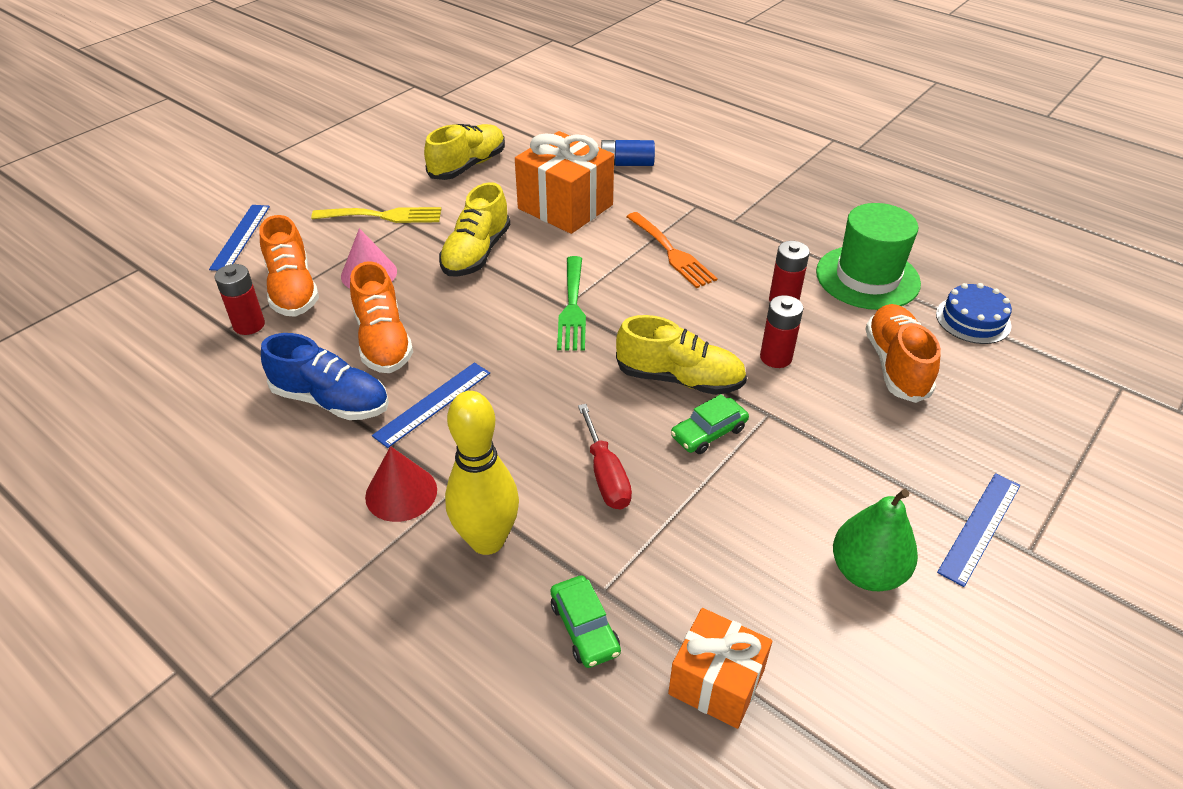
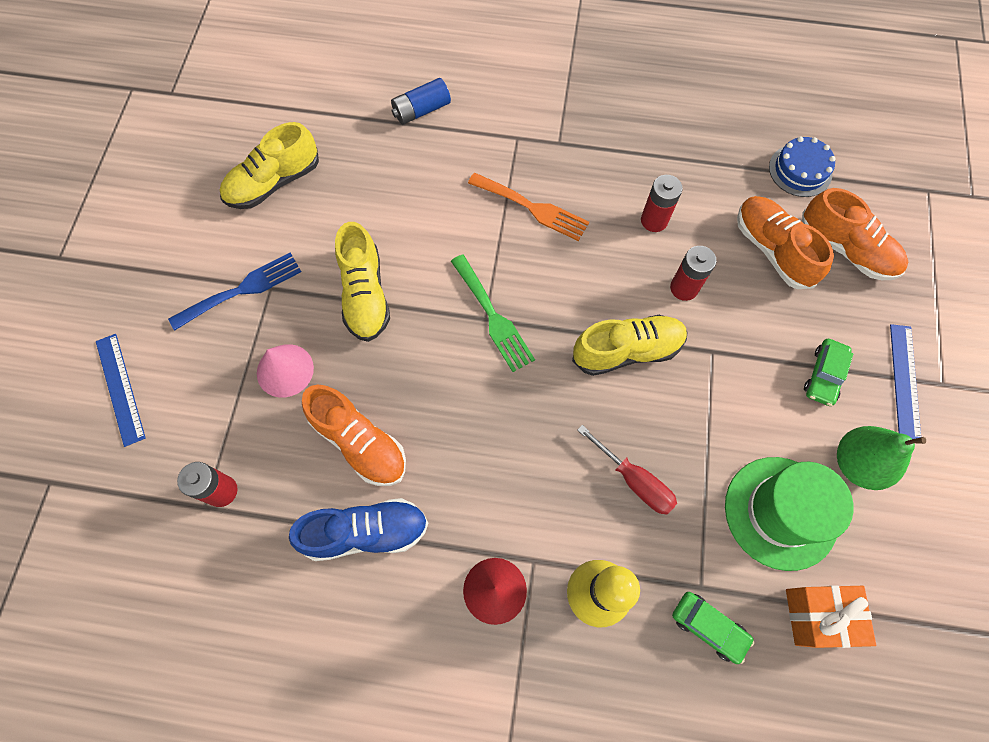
camera: 30 degrees left, 25 degrees up
(293, 289) = (228, 427): orange shoe -> orange shoe (846, 249)
(384, 216) = (242, 290): yellow fork -> blue fork
(433, 403) = (453, 486): blue ruler -> none
(468, 166) = (274, 183): yellow shoe -> yellow shoe turned 135 degrees counterclockwise
(565, 207) = (404, 194): orange gift -> none
(708, 432) = (681, 395): green car -> green car (824, 375)
(867, 277) = (701, 160): green hat -> green hat (780, 512)

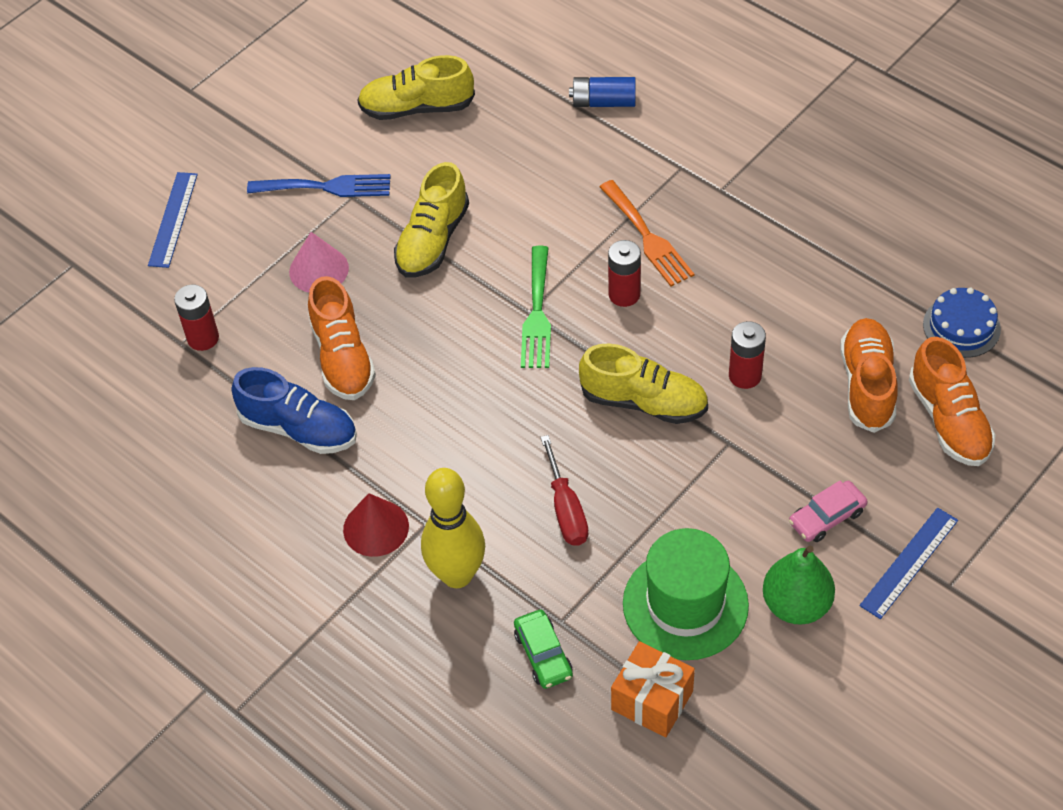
camera: 35 degrees right, 15 degrees down
(654, 220) = (763, 303): red battery -> red battery (624, 294)
(824, 375) = (827, 517): green car -> pink car

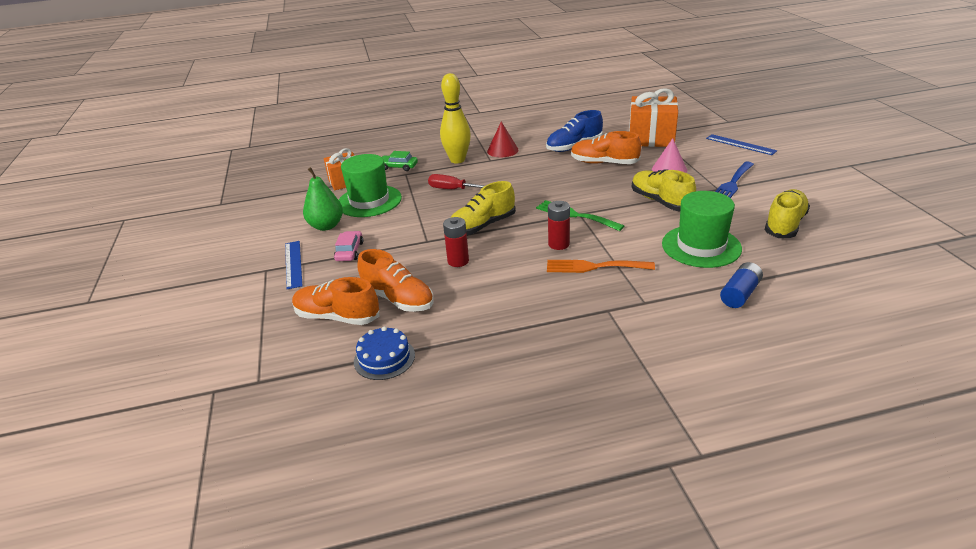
camera: 125 degrees right, 20 degrees down
(203, 338) = (651, 138): red battery -> orange gift
(525, 162) = (701, 246): none -> green hat

